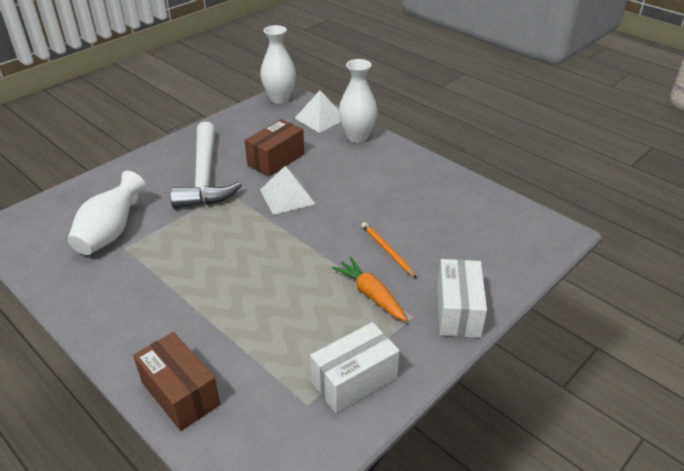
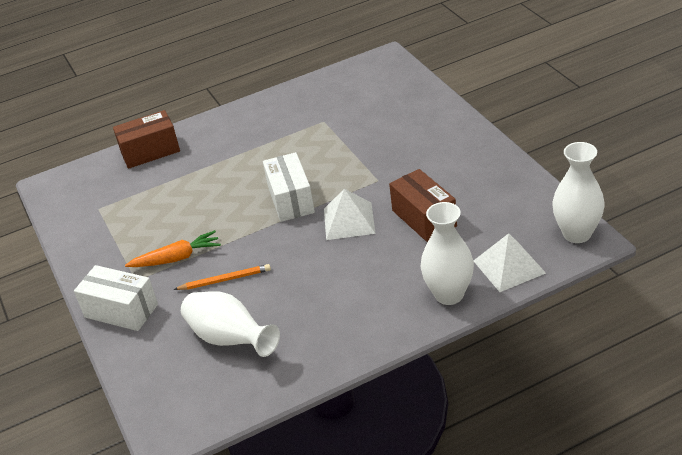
camera: 115 degrees right, 0 degrees up
(110, 233) = (348, 113): white vase -> white vase (230, 339)
(205, 177) = (411, 166): white hammer -> none
(354, 380) = (100, 234): white box -> white box (291, 200)

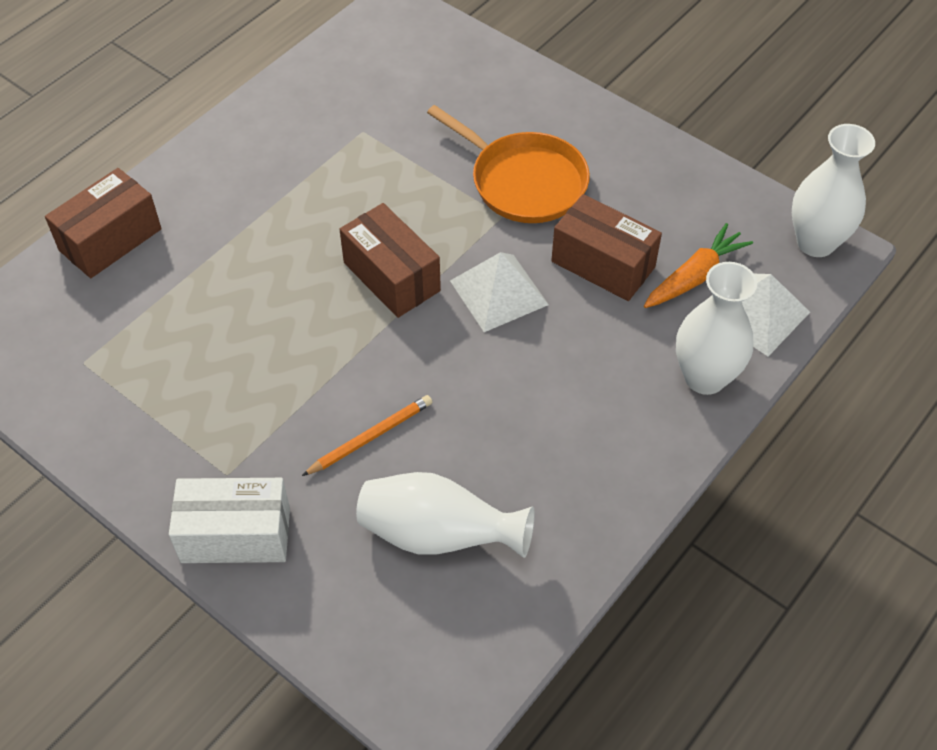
camera: 30 degrees left, 15 degrees up
(176, 258) = (271, 419): orange carrot -> orange carrot (694, 276)
(291, 200) = (391, 277): white box -> brown box
(403, 164) = (524, 182): none -> orange pan

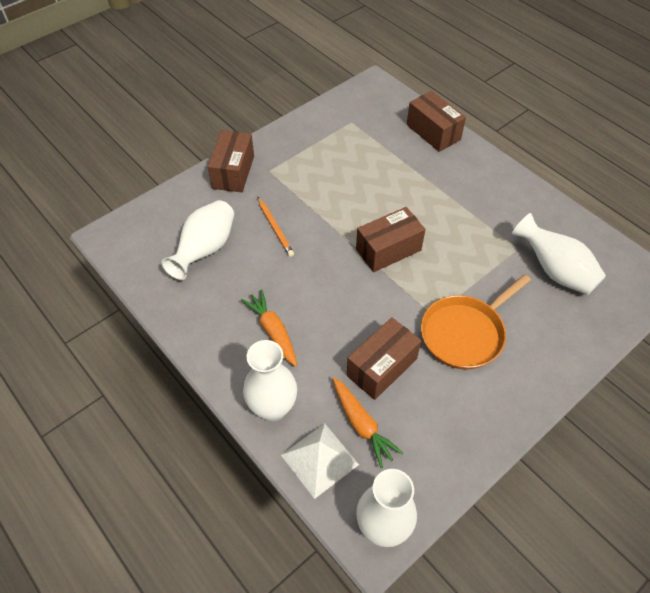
camera: 100 degrees right, 0 degrees up
(236, 535) = (233, 172): white box -> brown box
(396, 95) = (554, 270): none -> white vase
(499, 292) = (367, 302): white pyramid -> none
(580, 400) = (273, 331): none -> orange carrot

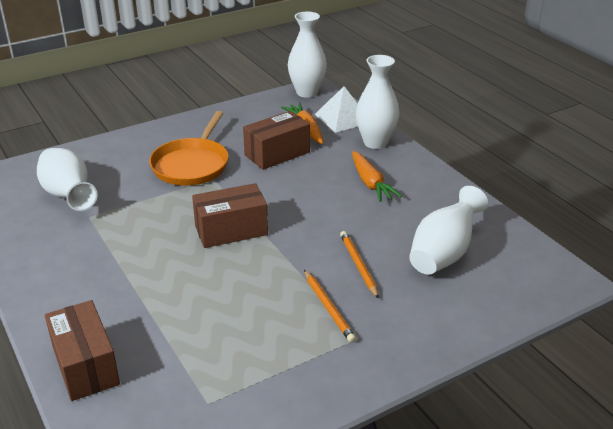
camera: 170 degrees left, 20 degrees down
(233, 172) = (412, 341): brown box -> none
(293, 189) = (328, 307): none -> orange pencil
(465, 333) = (192, 165): orange pan -> orange pan turned 135 degrees clockwise

